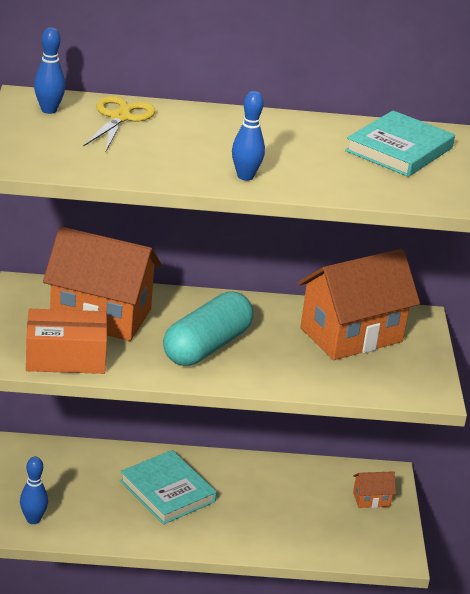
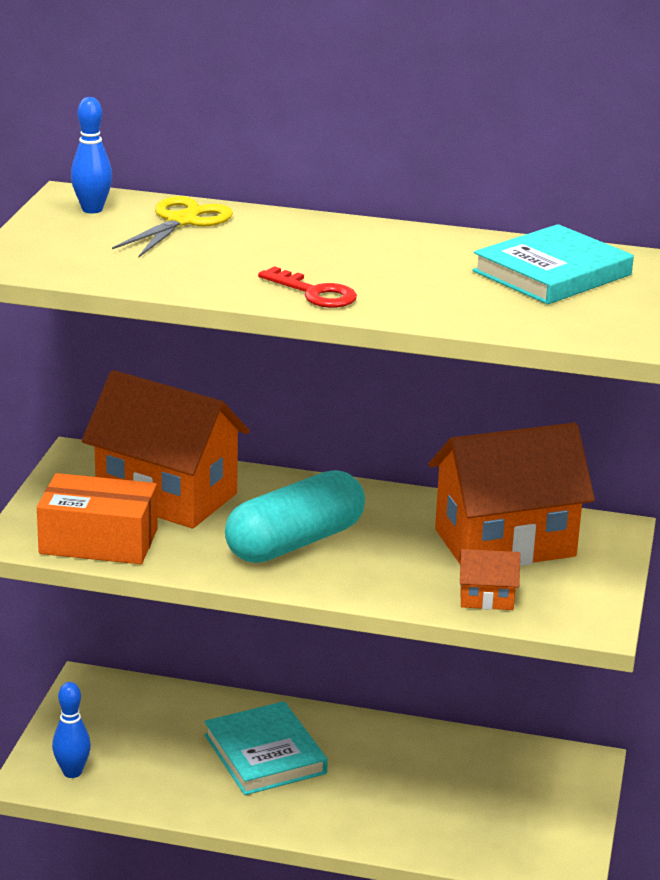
camera: 15 degrees right, 5 degrees down
(245, 176) = (314, 293): blue bowling pin -> red key
(371, 499) = (550, 791): orange house -> orange house (486, 598)

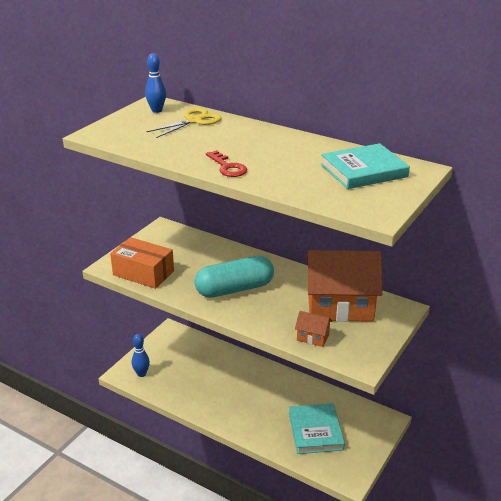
camera: 20 degrees right, 5 degrees up
(166, 496) = (189, 254): orange house -> none
(264, 754) = (231, 382): turquoise book -> turquoise book (315, 431)

